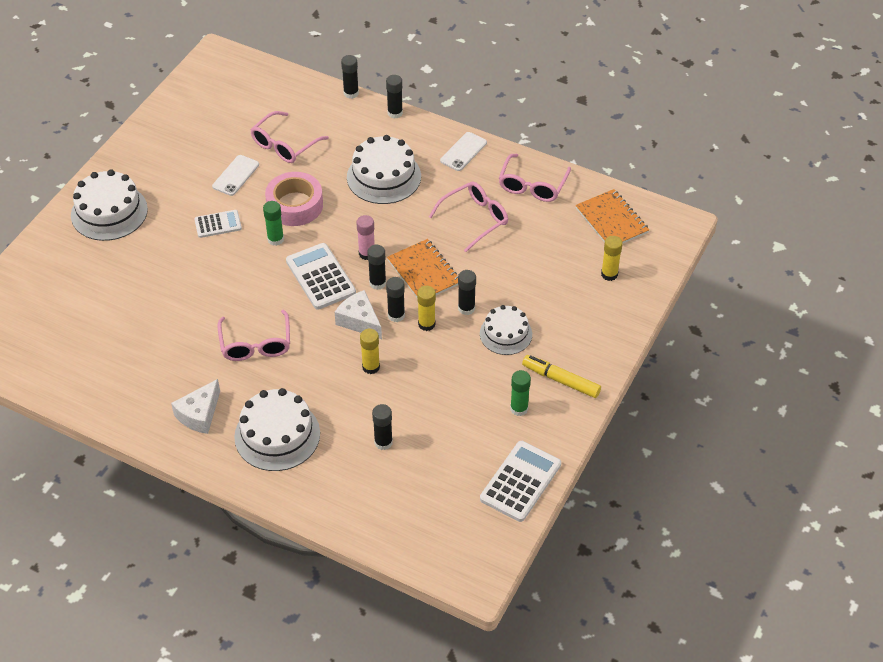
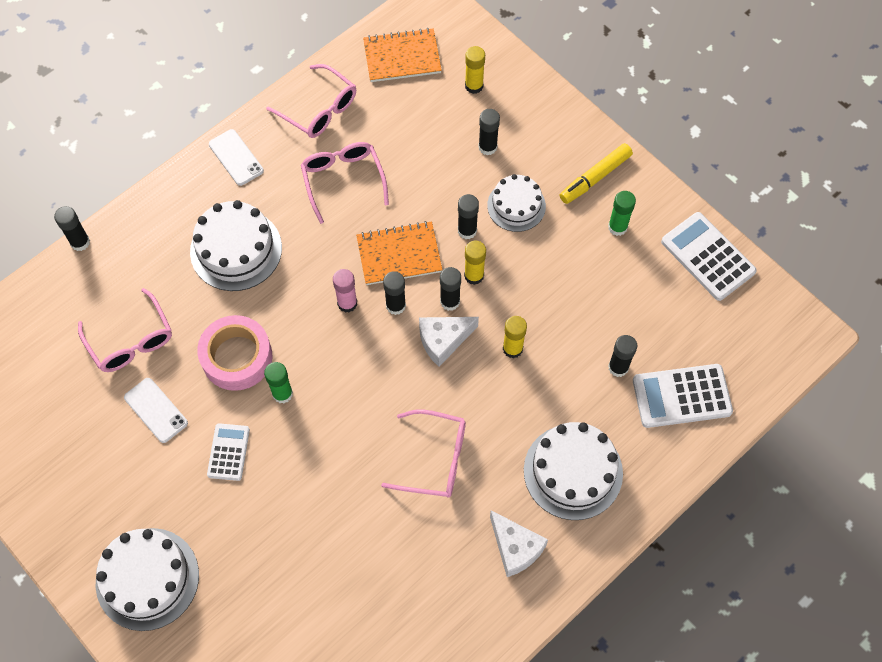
camera: 70 degrees left, 15 degrees up
(320, 277) = (361, 361): white calculator -> white calculator (681, 396)
(395, 113) = (138, 206): black glue stick -> black glue stick (487, 147)

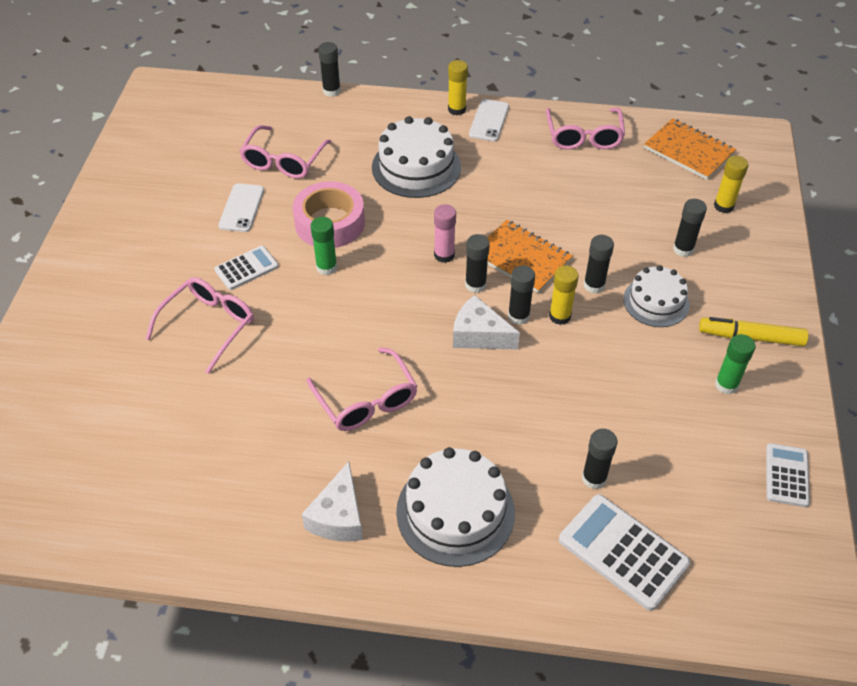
camera: 50 degrees right, 15 degrees down
(147, 579) = (100, 290): white cake -> none
(343, 181) = (543, 186): pink glasses -> pink glasses (208, 326)
(512, 349) = (524, 387): yellow glue stick -> yellow glue stick (456, 109)
(708, 256) = (786, 475): white calculator -> white calculator, size x0.61

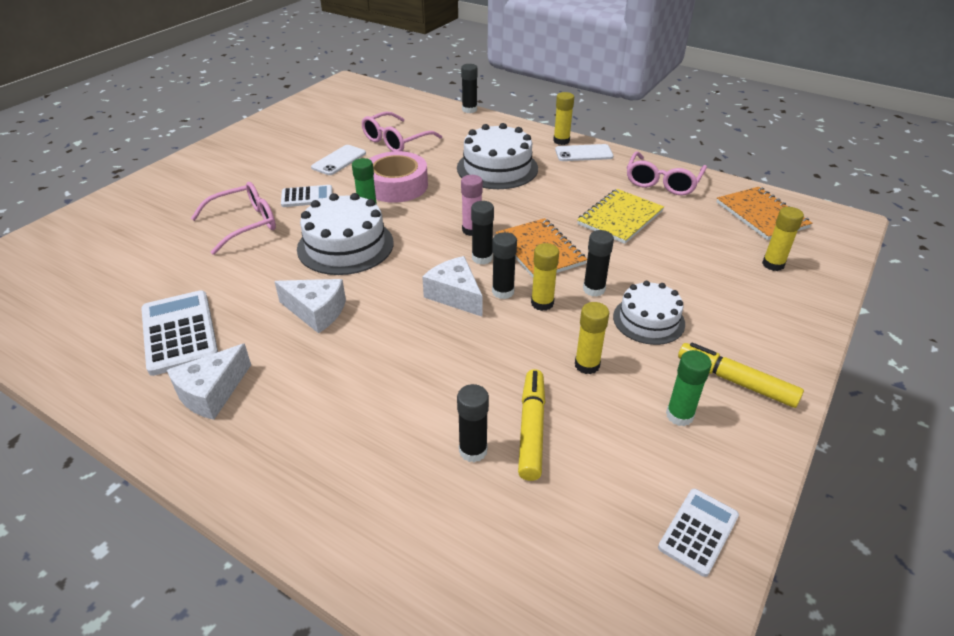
camera: 25 degrees right, 10 degrees down
(366, 400) = (316, 312): pink glasses -> white cheese
(455, 512) = (314, 428): white cake -> white cake (345, 245)
(489, 120) = (583, 153): white phone -> white phone turned 45 degrees clockwise
(570, 194) = (620, 218): none -> yellow notebook
(623, 552) = (451, 534): white calculator -> white calculator (179, 332)
(626, 441) = (531, 429): none -> yellow marker
(633, 365) = (587, 365): none -> yellow glue stick
(683, 249) = (706, 286): black glue stick -> none

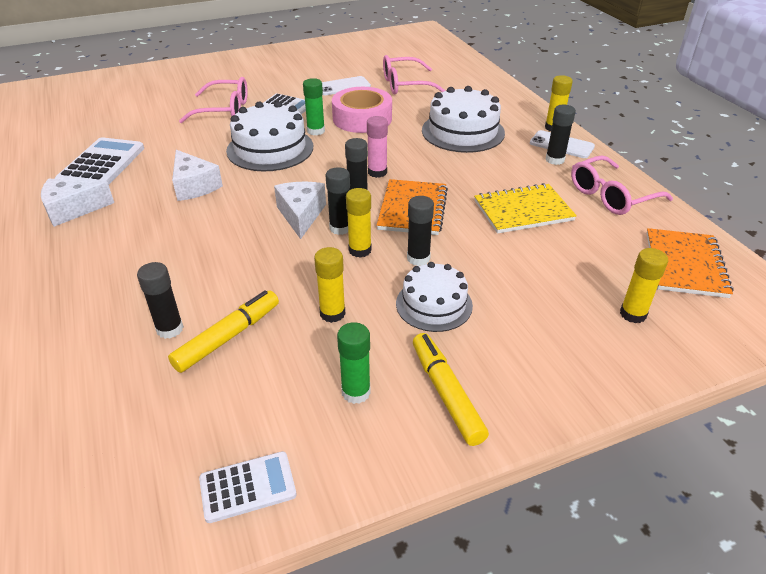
camera: 35 degrees right, 0 degrees up
(469, 110) = (500, 78): black glue stick -> black glue stick (555, 160)

